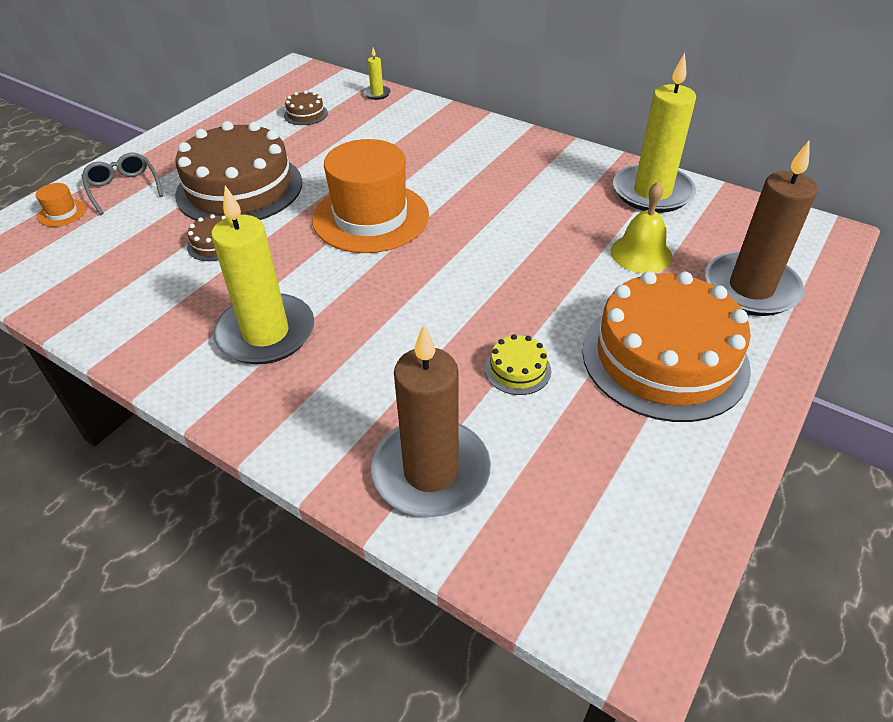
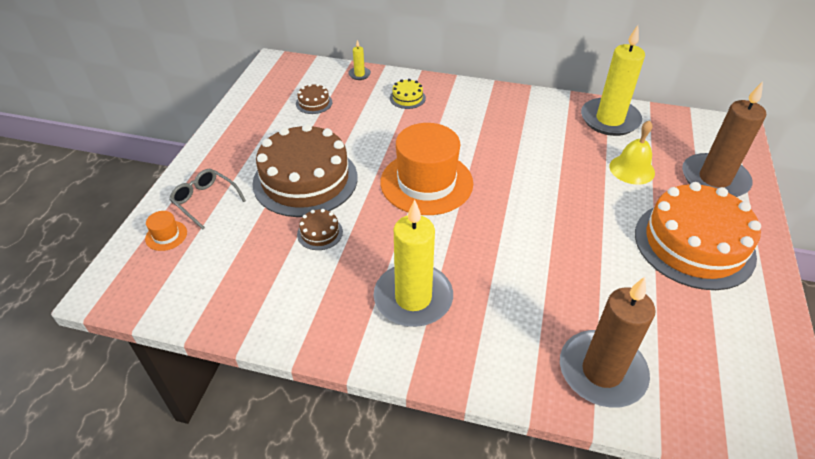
camera: 20 degrees left, 0 degrees up
(518, 369) = (608, 278): yellow cake -> yellow cake (407, 98)

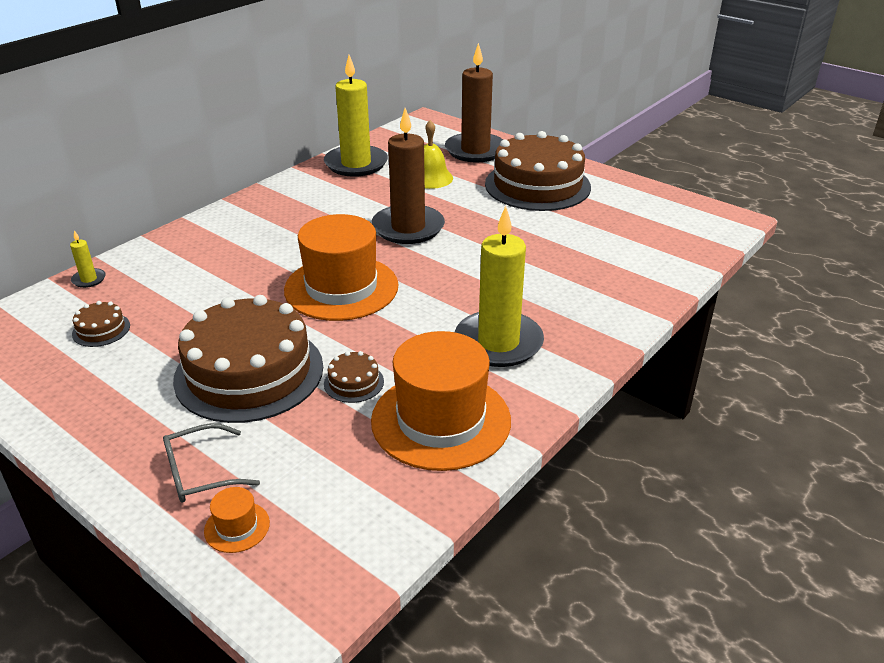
camera: 65 degrees left, 10 degrees down
(300, 295) = (441, 420): none -> orange hat
(407, 98) = (182, 259): yellow cake -> none
(602, 371) = (638, 270): brown candle -> brown candle (408, 228)
(694, 244) = (537, 185): orange cake -> brown cake

